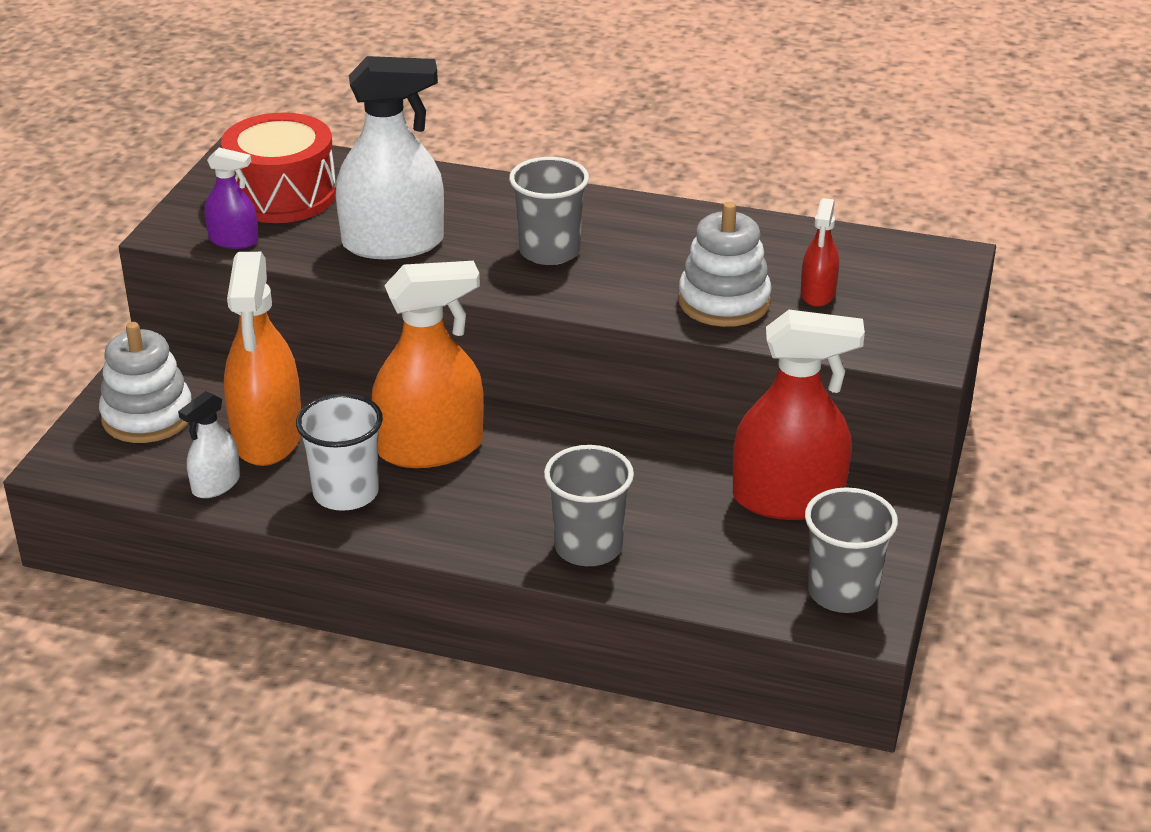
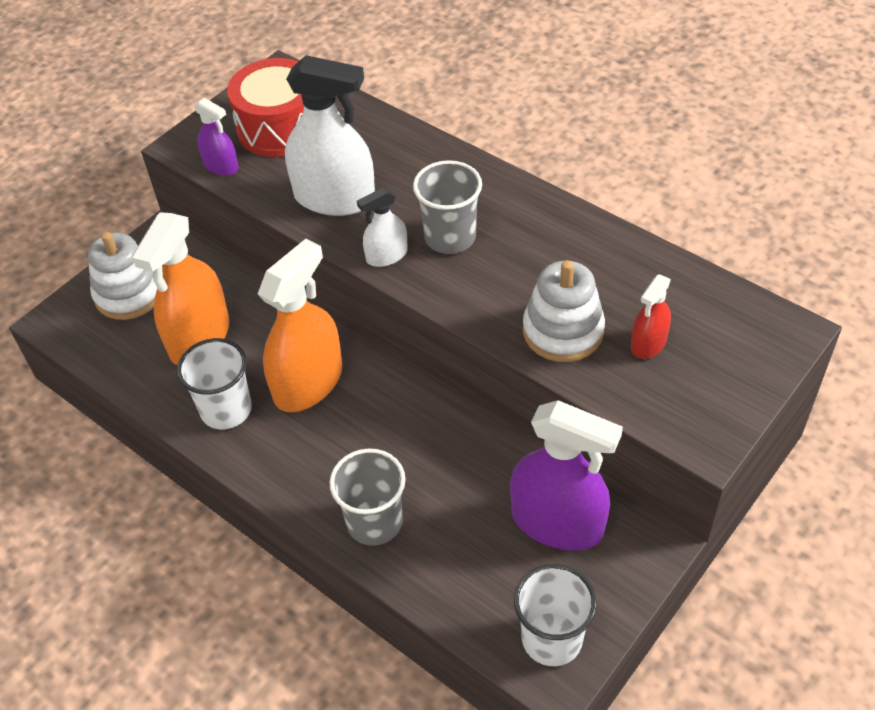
camera: 25 degrees right, 15 degrees up
(216, 484) = (142, 374): white spray bottle -> white spray bottle (387, 255)
(430, 448) = (308, 383): orange spray bottle -> orange spray bottle turned 60 degrees counterclockwise
(788, 499) = (557, 522): red spray bottle -> purple spray bottle
(842, 592) = (552, 639): grey cup -> white cup

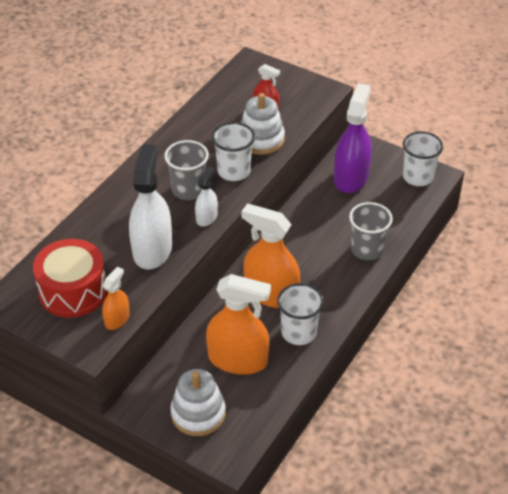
camera: 100 degrees left, 5 degrees down
(221, 166) = (117, 319): purple spray bottle -> orange spray bottle
(387, 255) = (206, 217): white spray bottle -> white spray bottle turned 120 degrees counterclockwise
(486, 291) = (234, 171): none -> white cup

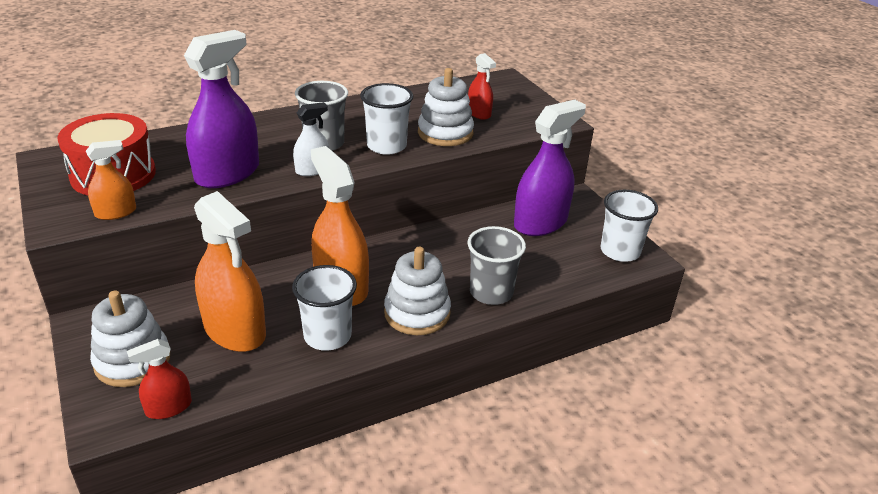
camera: 30 degrees right, 10 degrees down
(152, 249) = (227, 173): white spray bottle -> purple spray bottle
(255, 428) = (168, 407): none -> red spray bottle
(336, 288) = (417, 313): none -> white stacking toy

